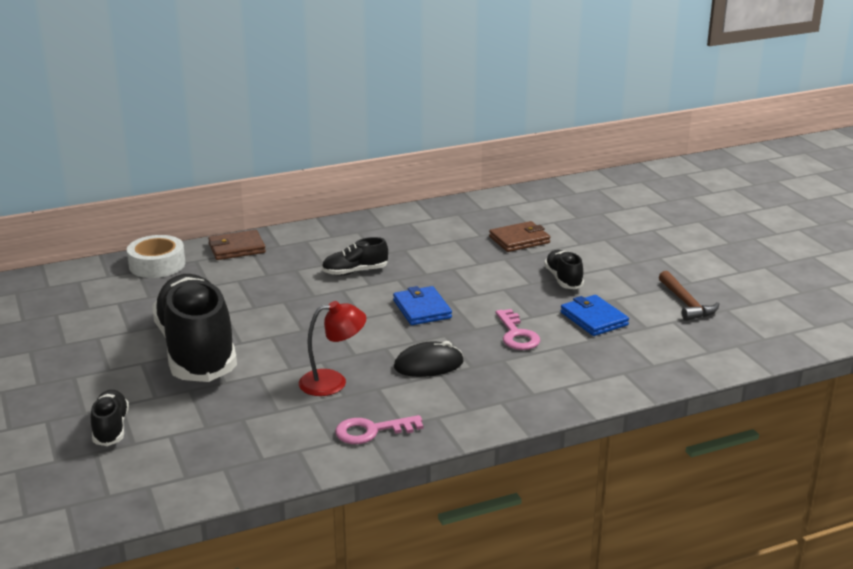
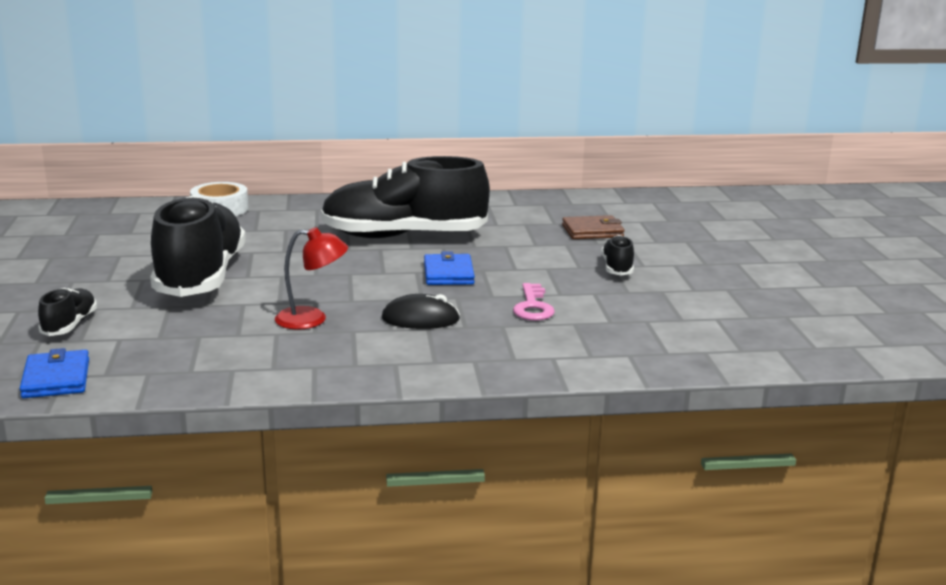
camera: 15 degrees right, 5 degrees down
(237, 248) = (304, 206): brown wallet -> none
(355, 272) = (404, 236): black shoe -> black shoe, size x2.33
(371, 431) = (318, 365): pink key -> none
(594, 319) = (627, 305): blue wallet -> blue wallet (56, 379)
(686, 303) = (742, 305): brown hammer -> none

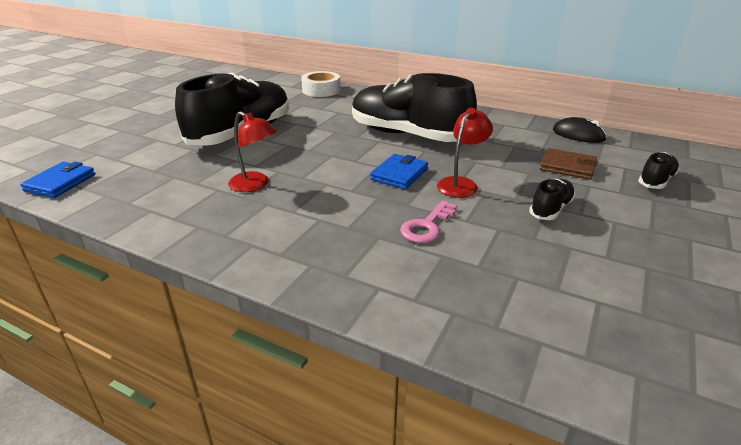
camera: 35 degrees right, 10 degrees up
(70, 325) = (127, 147): black shoe -> black shoe (656, 181)
(420, 319) = (325, 209): black mouse -> black mouse (578, 135)
(518, 267) = (461, 184): none -> red lamp

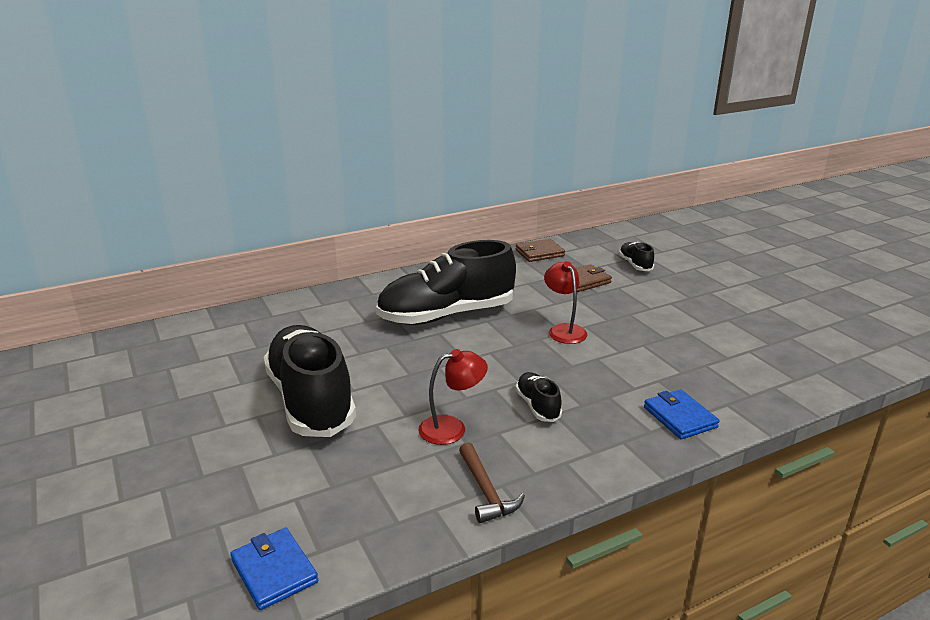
camera: 55 degrees left, 5 degrees down
(185, 222) = (486, 491): none -> brown hammer
(321, 90) = (262, 315): white tape -> none
(399, 174) = (517, 349): blue wallet -> blue wallet (680, 417)
(426, 226) = (613, 370): pink key -> none
(550, 209) = (635, 315): black shoe -> black shoe (537, 406)
(578, 135) = (539, 253): black mouse -> brown wallet

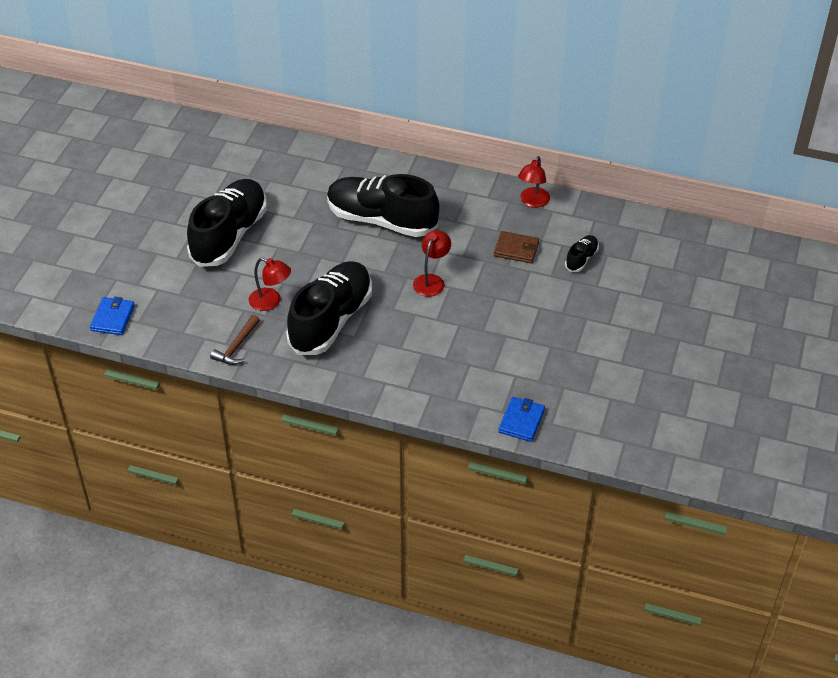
camera: 45 degrees right, 20 degrees up
(537, 406) = (331, 320): black shoe -> black shoe, size x2.33
(539, 253) = (532, 202): brown wallet -> red lamp
(680, 417) = (391, 381): blue wallet -> blue wallet (521, 421)

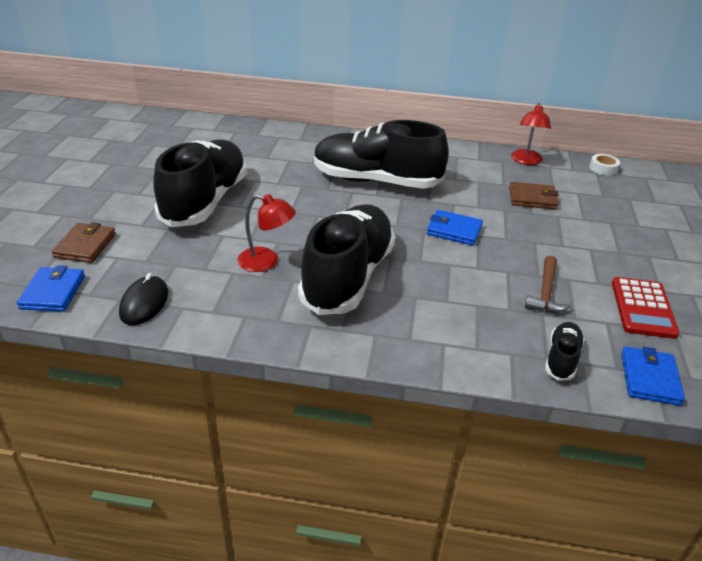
camera: 10 degrees left, 10 degrees down
(133, 276) = (85, 246): none -> brown wallet
(177, 332) = (144, 303): none -> black mouse
(237, 346) = (229, 314): brown hammer -> brown hammer (545, 293)
(431, 280) = (454, 230): red lamp -> blue wallet
(550, 366) = (643, 308): none -> red calculator
(581, 259) = (606, 203): black shoe -> black shoe (561, 359)
(603, 216) = (603, 168): none -> white tape

